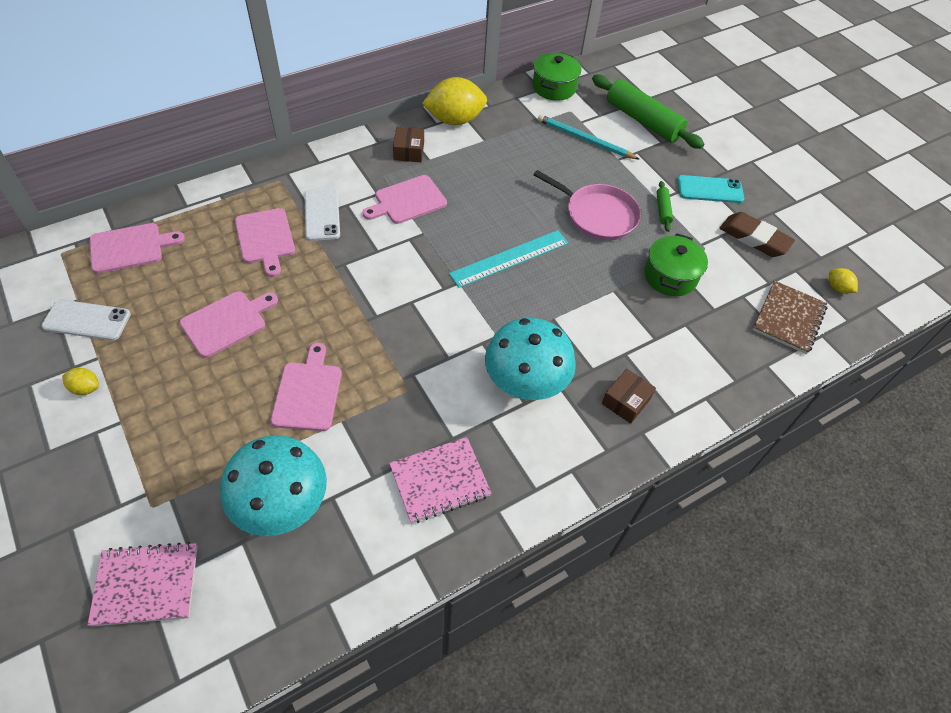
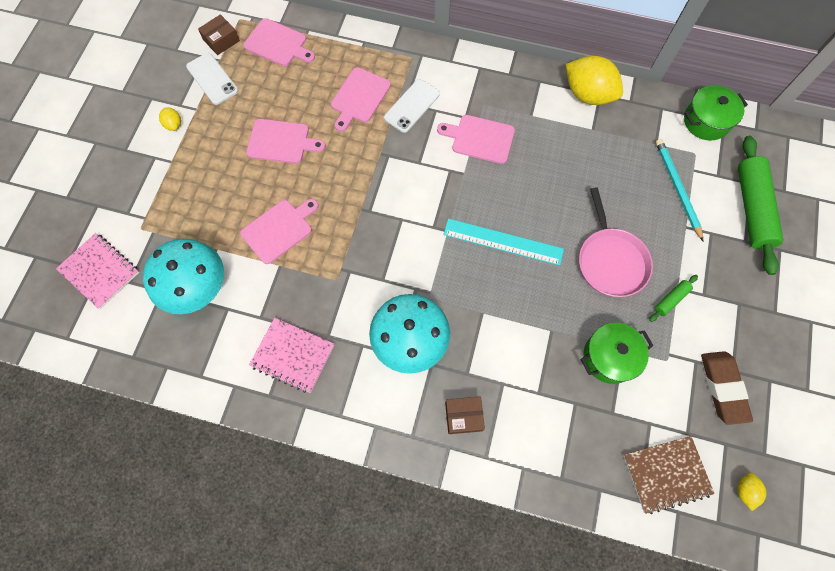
camera: 50 degrees right, 15 degrees up
(409, 151) = (524, 97): brown box -> brown box (221, 40)
(710, 189) = (736, 315): turquoise phone -> none

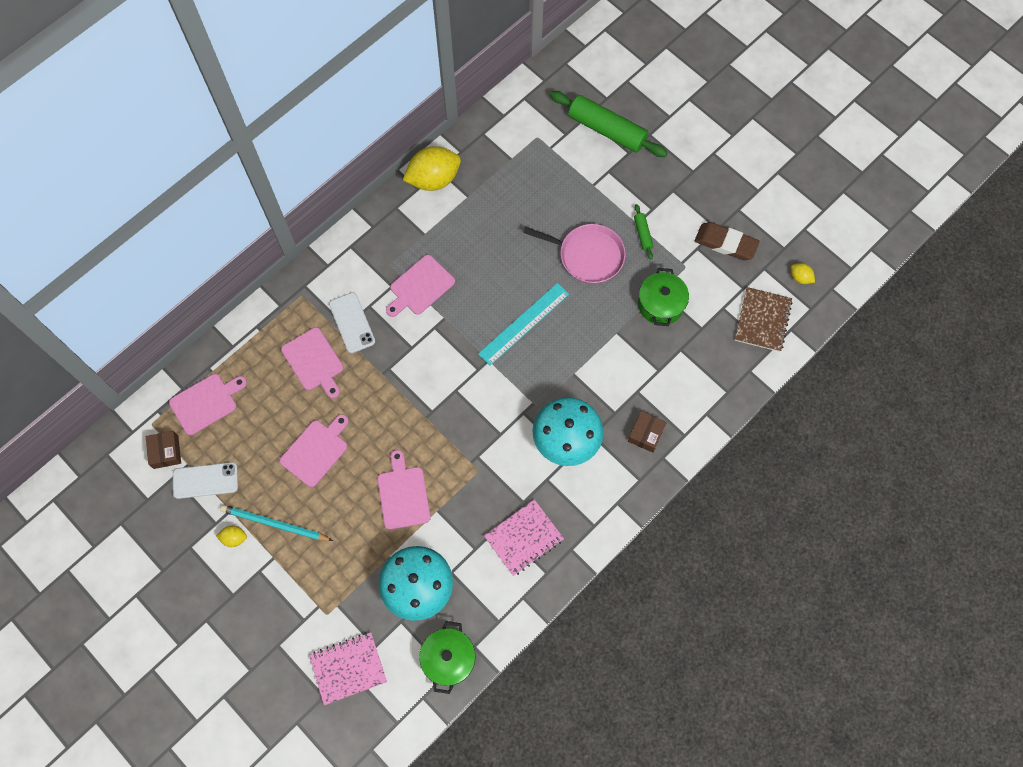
camera: 60 degrees left, 0 degrees up
(677, 188) = (558, 169): turquoise pencil -> turquoise pencil (274, 524)
(706, 121) = (515, 110): green pot -> green pot (448, 659)

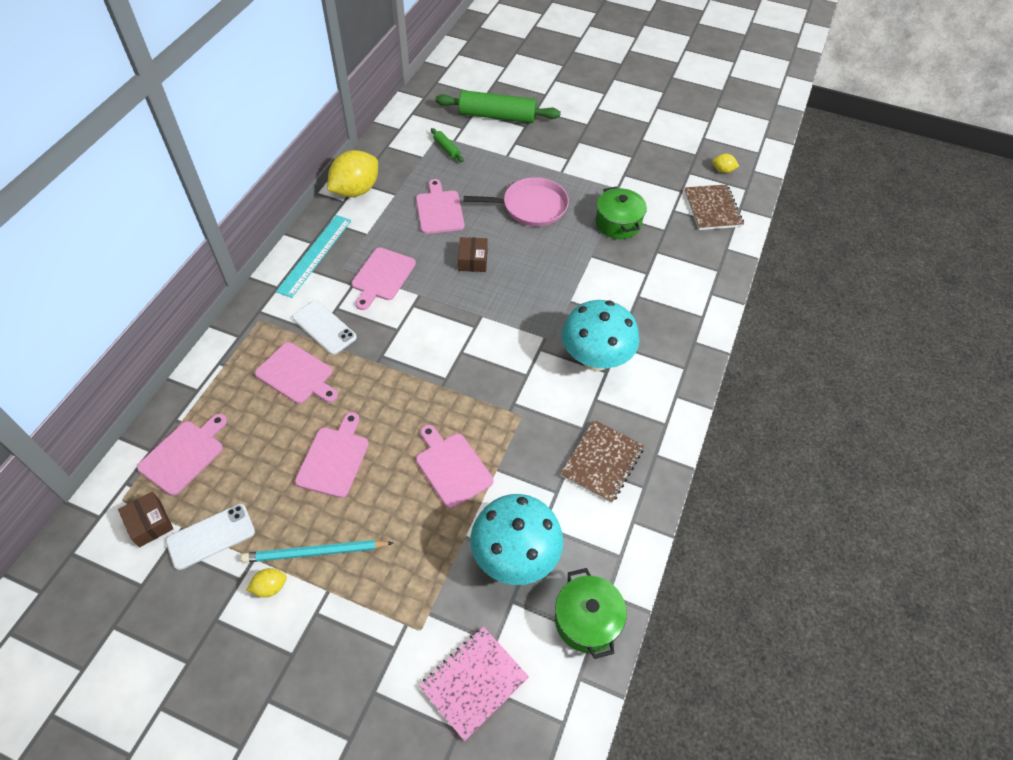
camera: 25 degrees left, 15 degrees down
(500, 230) = (439, 210): none -> pink cutting board
(524, 324) = (500, 275): turquoise ruler -> turquoise ruler (315, 255)
(524, 538) = (602, 462): pink notebook -> brown notebook
(642, 234) = (571, 177): green rolling pin -> green rolling pin (447, 149)
(646, 434) = (667, 327): brown box -> brown box (473, 260)
(725, 243) = (646, 165): brown eraser -> none

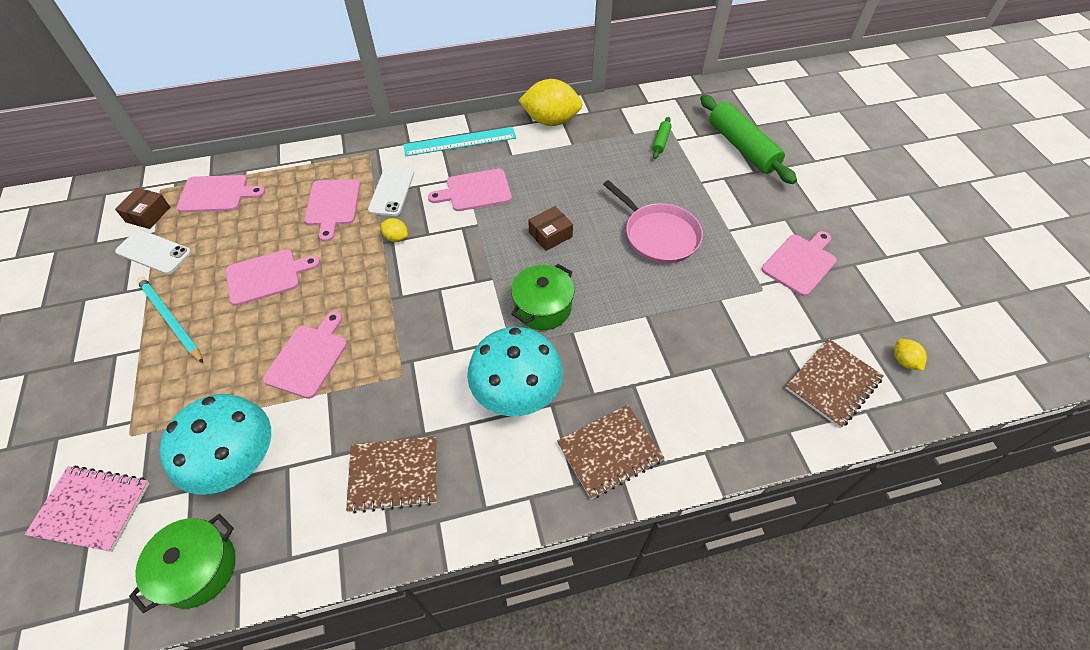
camera: 55 degrees right, 0 degrees up
(270, 587) = (126, 312): yellow lemon -> yellow lemon (396, 237)
(439, 210) = (585, 180): pink cutting board -> pink cutting board (800, 263)
(618, 223) = (713, 312): green pot -> green pot (542, 307)
(675, 337) = (609, 452): none -> brown notebook

